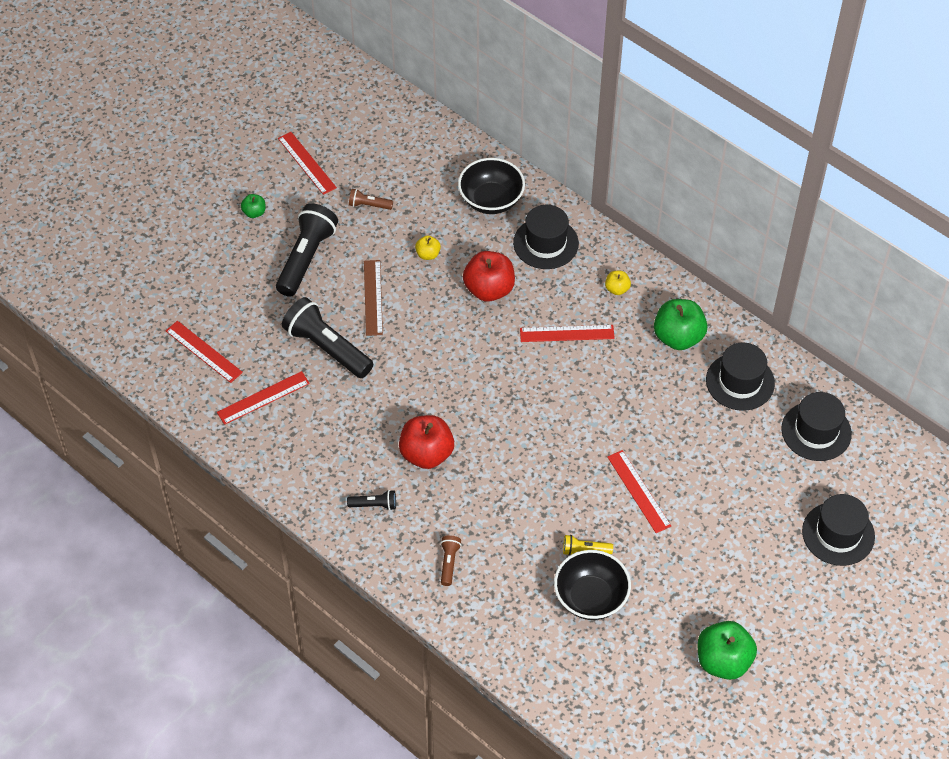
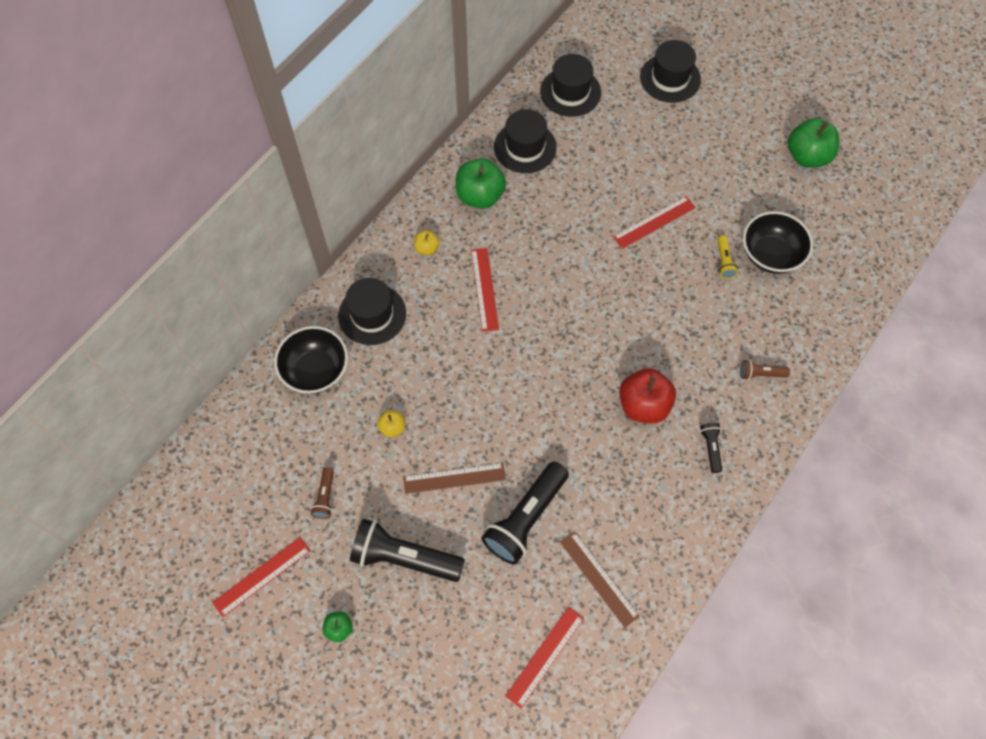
camera: 95 degrees left, 10 degrees up
(263, 398) = (599, 578): red ruler -> brown ruler
(489, 289) = (435, 363): red apple -> none

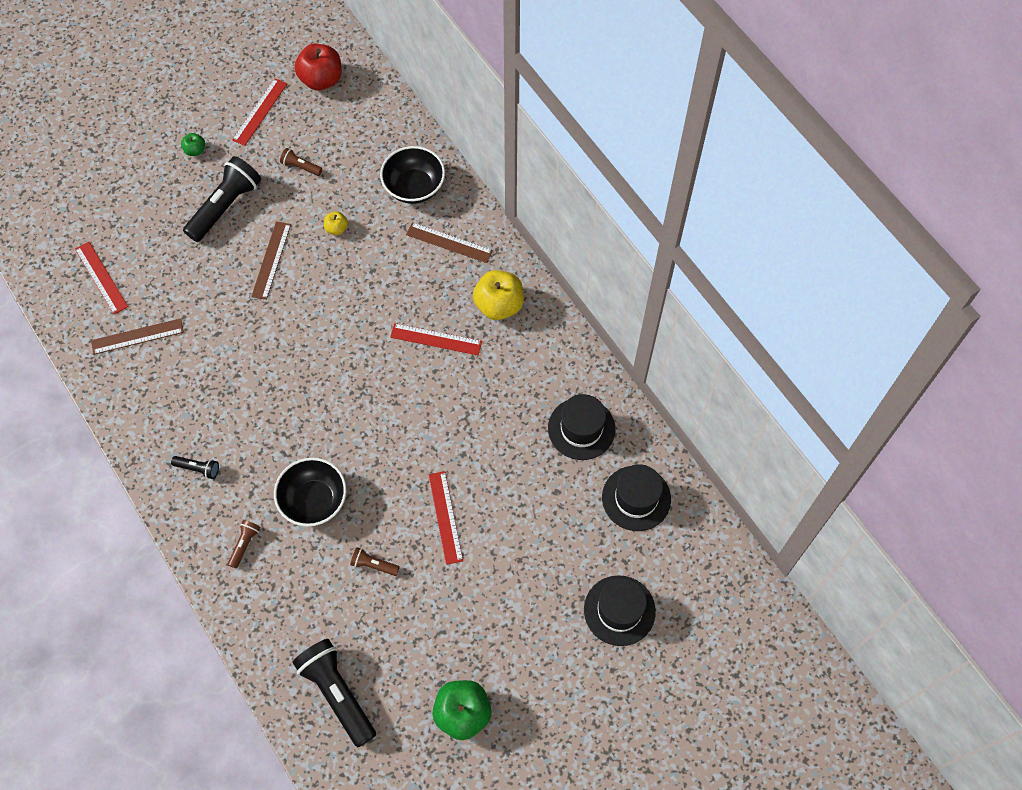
camera: 110 degrees right, 0 degrees up
(262, 576) = (260, 112): red ruler -> red ruler turned 45 degrees clockwise
(372, 314) = (449, 242): black hat -> brown ruler
(427, 248) = (499, 305): yellow apple -> yellow apple, size x2.03
(480, 196) = (539, 368): green apple -> none
(526, 519) = (212, 300): black flashlight -> black flashlight (337, 693)
(643, 405) = (263, 429): red apple -> red apple (321, 79)
(724, 262) = (373, 565): yellow flashlight -> brown flashlight
(770, 255) = (362, 614): black bowl -> black bowl (314, 500)

